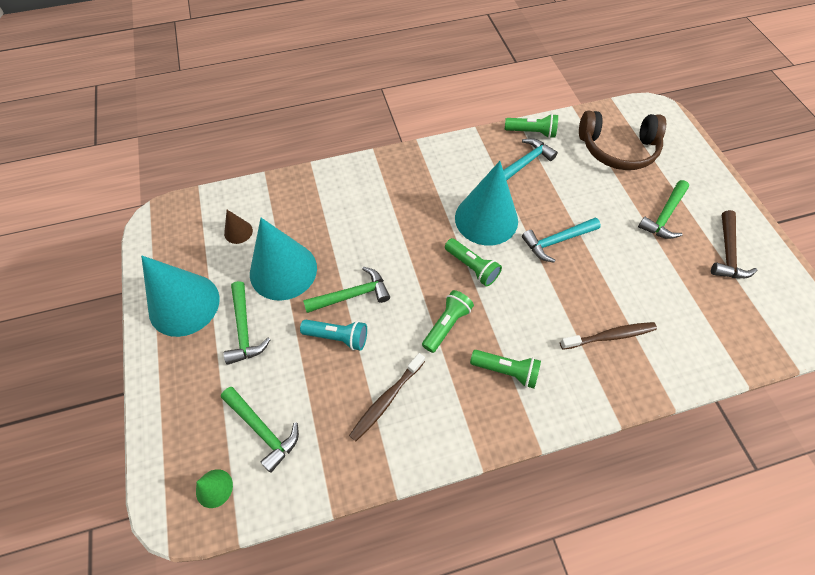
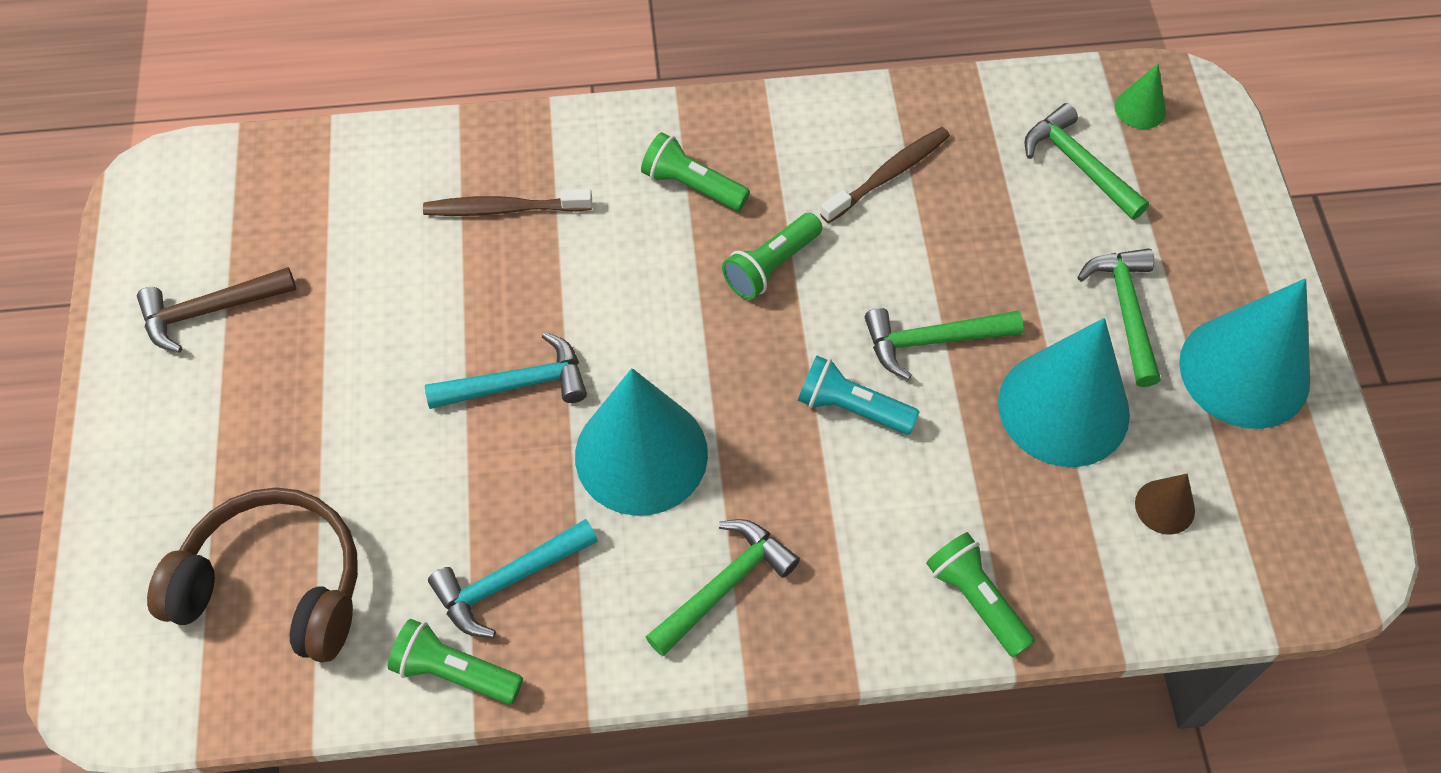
camera: 170 degrees left, 0 degrees up
(337, 337) = (961, 274): turquoise flashlight -> turquoise flashlight (852, 408)
(472, 267) = (699, 358): green flashlight -> green flashlight (976, 600)
(664, 216) = (277, 402): green hammer -> green hammer (725, 585)
(727, 253) = (210, 311): brown hammer -> brown hammer turned 135 degrees counterclockwise

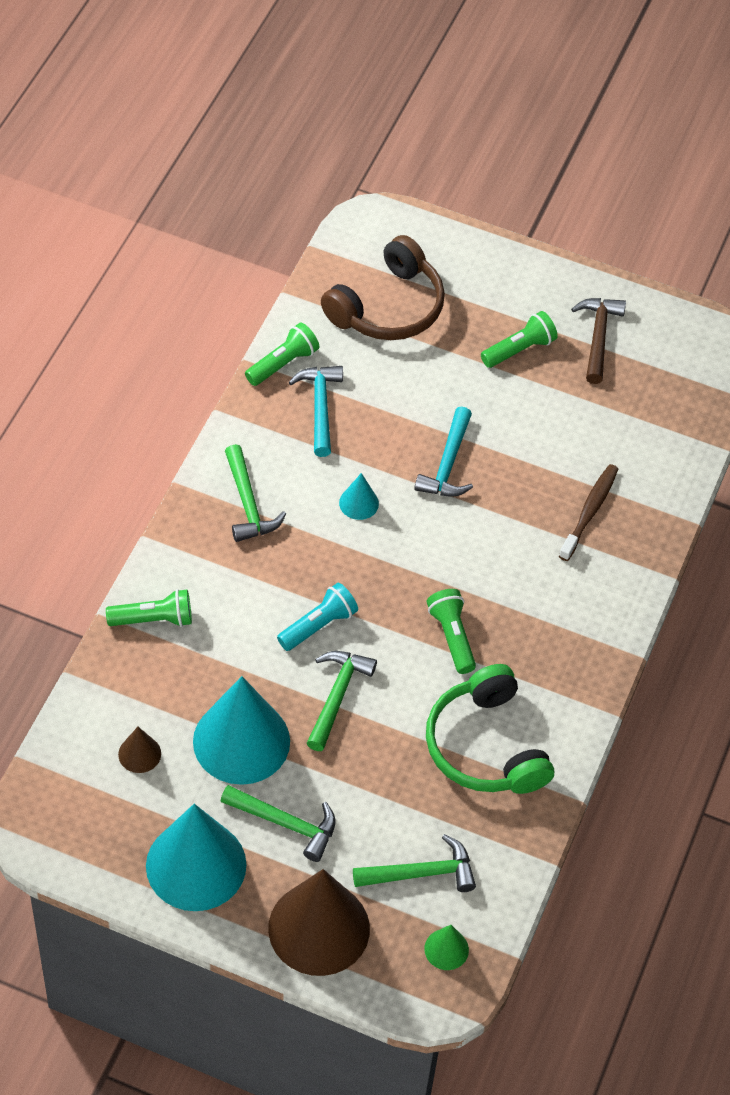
camera: 115 degrees right, 5 degrees down
(641, 454) = (359, 503): turquoise cone -> turquoise cone, size x0.44
(692, 186) = (546, 624): green flashlight -> green flashlight (519, 349)
(888, 175) = (485, 746): brown toothbrush -> green headphones
(1212, 223) = (319, 928): none -> brown cone

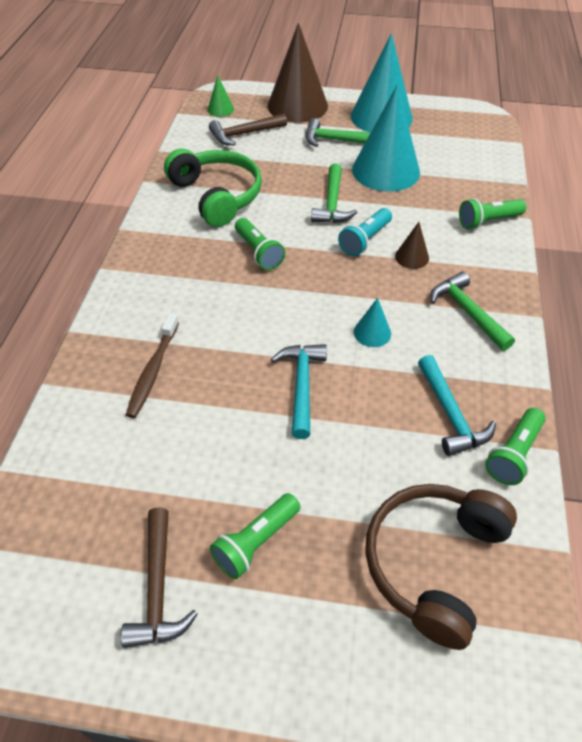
camera: 170 degrees right, 5 degrees down
(139, 754) = (447, 154): brown cone -> brown cone (412, 257)
(421, 873) = (244, 134): green hammer -> brown hammer

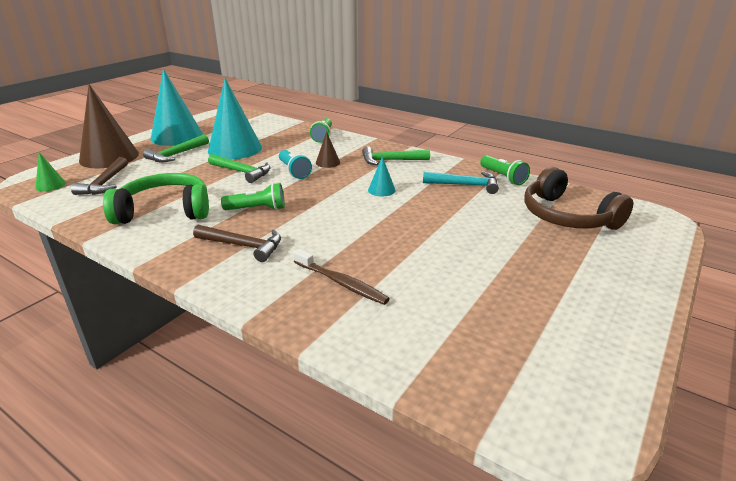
camera: 65 degrees left, 20 degrees down
(158, 588) = (562, 322): brown hammer -> brown hammer (243, 246)
(256, 542) = (534, 270): green flashlight -> none
(301, 385) = (408, 223): turquoise hammer -> none

